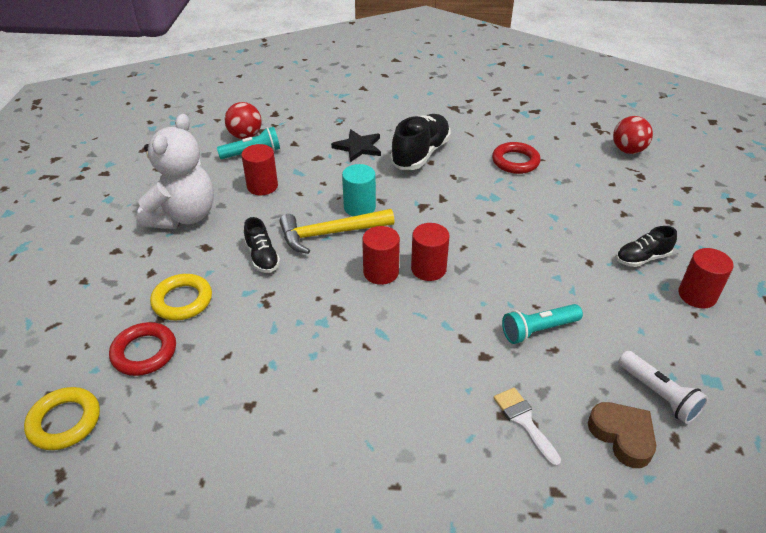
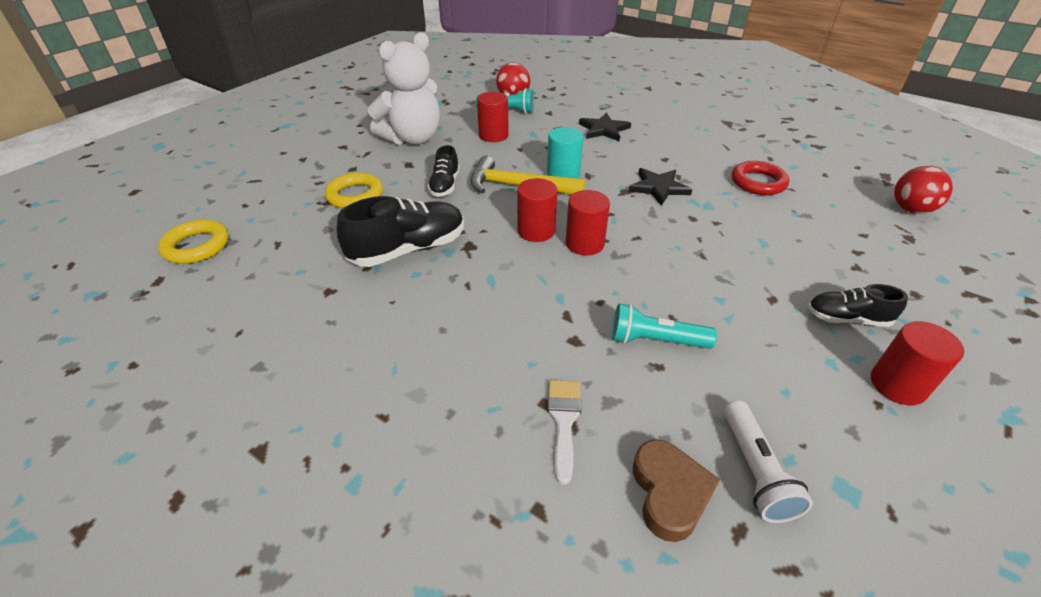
camera: 30 degrees right, 0 degrees up
(144, 352) = (293, 221): red ring -> none
(420, 154) = (659, 150): black shoe -> black shoe (408, 250)
(446, 193) = (658, 188): none -> black star

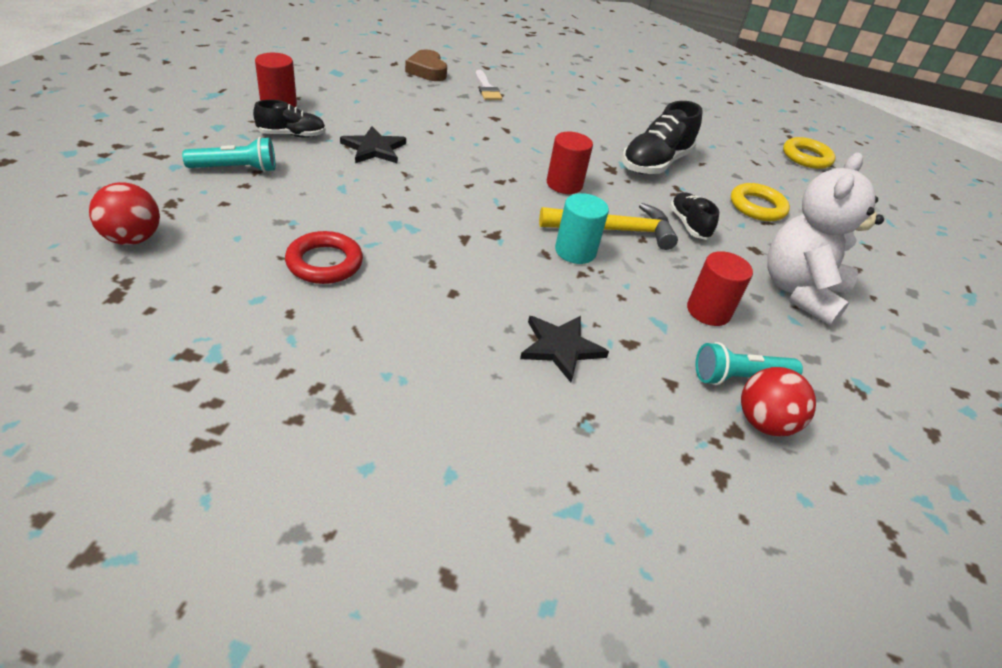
camera: 155 degrees right, 0 degrees up
(584, 244) = (515, 176): red cylinder -> none
(655, 340) = (441, 119): turquoise flashlight -> turquoise flashlight (236, 169)
(658, 188) = (455, 243): black star -> black star (374, 149)
(755, 470) = (383, 76): white flashlight -> none

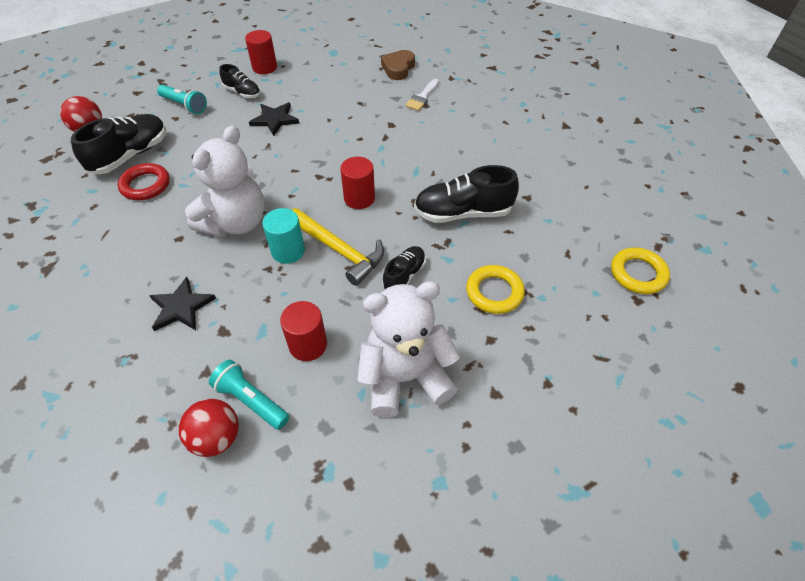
camera: 50 degrees right, 10 degrees up
(249, 242) = (131, 155): none -> black shoe
(488, 251) = (236, 222): none -> white teddy bear

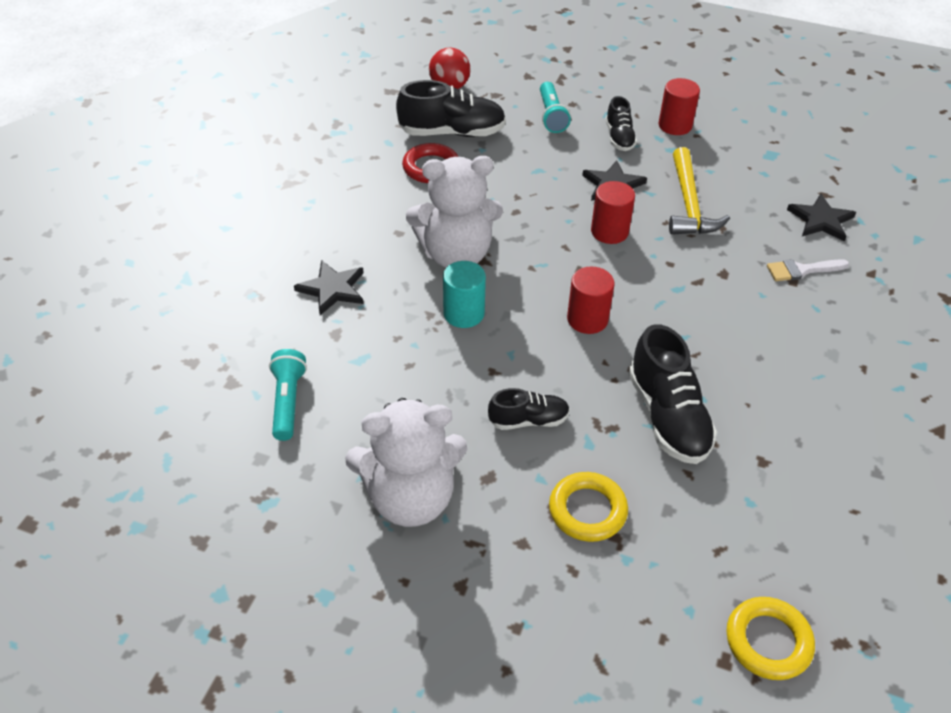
camera: 50 degrees right, 5 degrees down
(216, 438) = (236, 404): red ball -> none
(308, 345) = (377, 401): red cylinder -> red cylinder (609, 232)
(339, 250) = (505, 349): yellow hammer -> yellow hammer (689, 204)
(398, 68) = (821, 220): brown heart -> black star
(405, 377) = (410, 498): white teddy bear -> white teddy bear turned 135 degrees clockwise
(463, 213) = (668, 416): black shoe -> black shoe turned 150 degrees counterclockwise

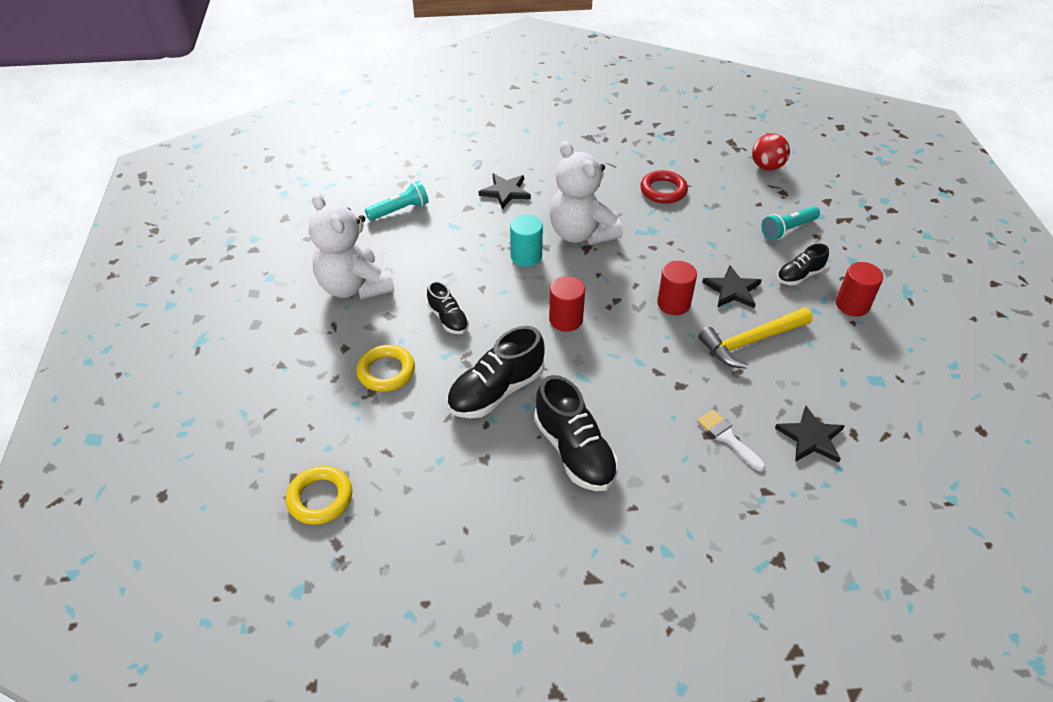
camera: 65 degrees right, 0 degrees up
(452, 132) = (713, 186): black shoe -> black shoe (574, 451)

